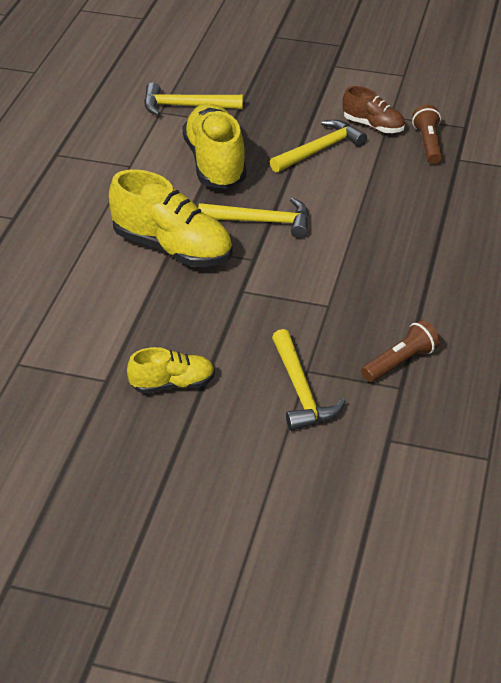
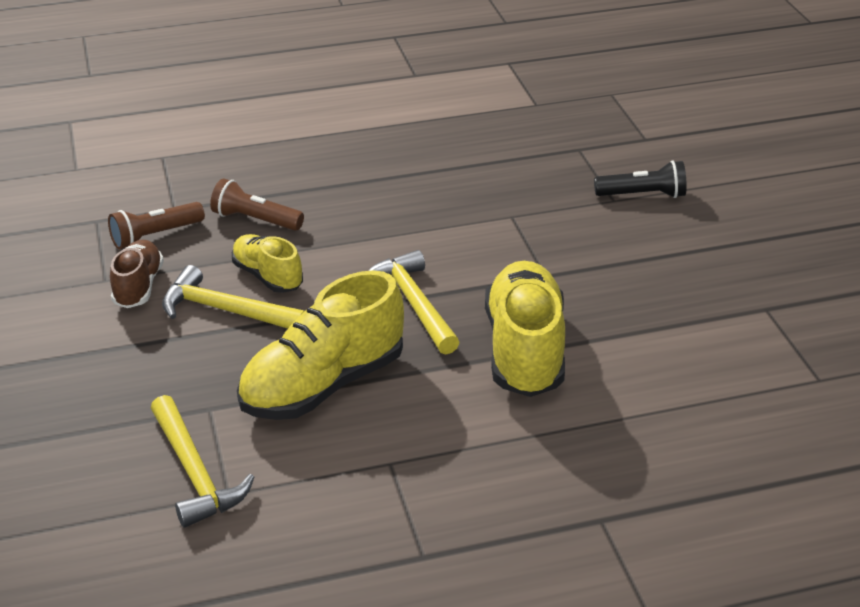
camera: 120 degrees left, 5 degrees down
(172, 384) = (721, 267): yellow shoe -> yellow shoe (267, 276)
(301, 391) = (643, 195): yellow hammer -> black flashlight
(400, 362) = (548, 157): brown flashlight -> brown flashlight (255, 220)

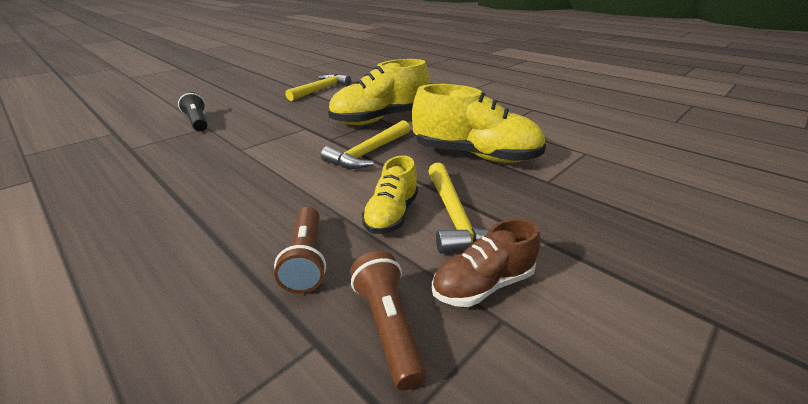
camera: 120 degrees left, 5 degrees down
(155, 236) = (388, 326): brown flashlight -> brown flashlight turned 135 degrees counterclockwise
(195, 473) = (593, 166): yellow hammer -> yellow hammer (321, 89)

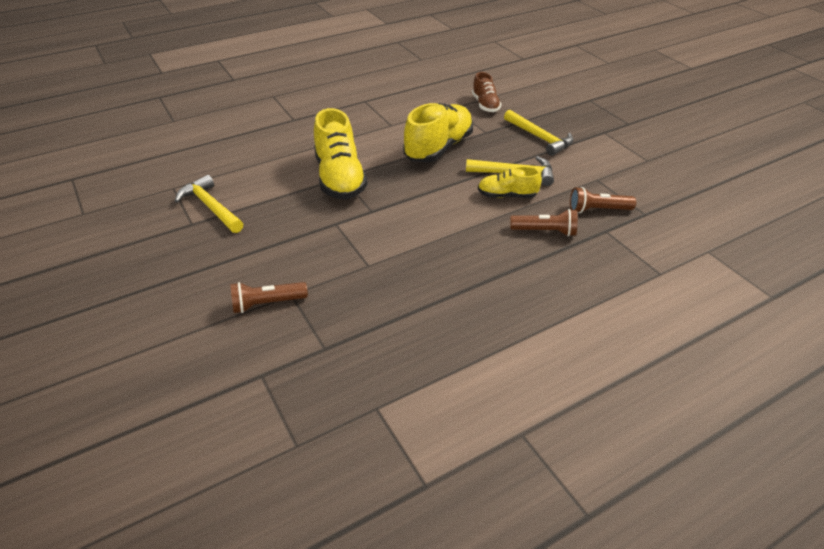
camera: 75 degrees left, 10 degrees up
(198, 122) = (267, 303): black flashlight -> brown flashlight
(369, 153) = (411, 193): yellow hammer -> yellow hammer (539, 138)
(392, 215) = (507, 195): yellow shoe -> yellow shoe turned 150 degrees clockwise
(483, 285) = (575, 178): brown shoe -> brown shoe (485, 105)

